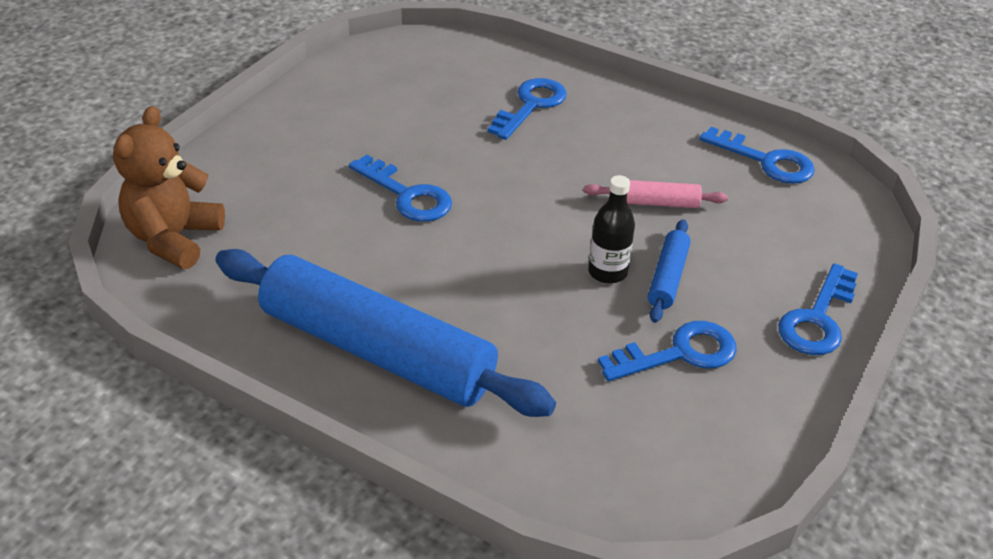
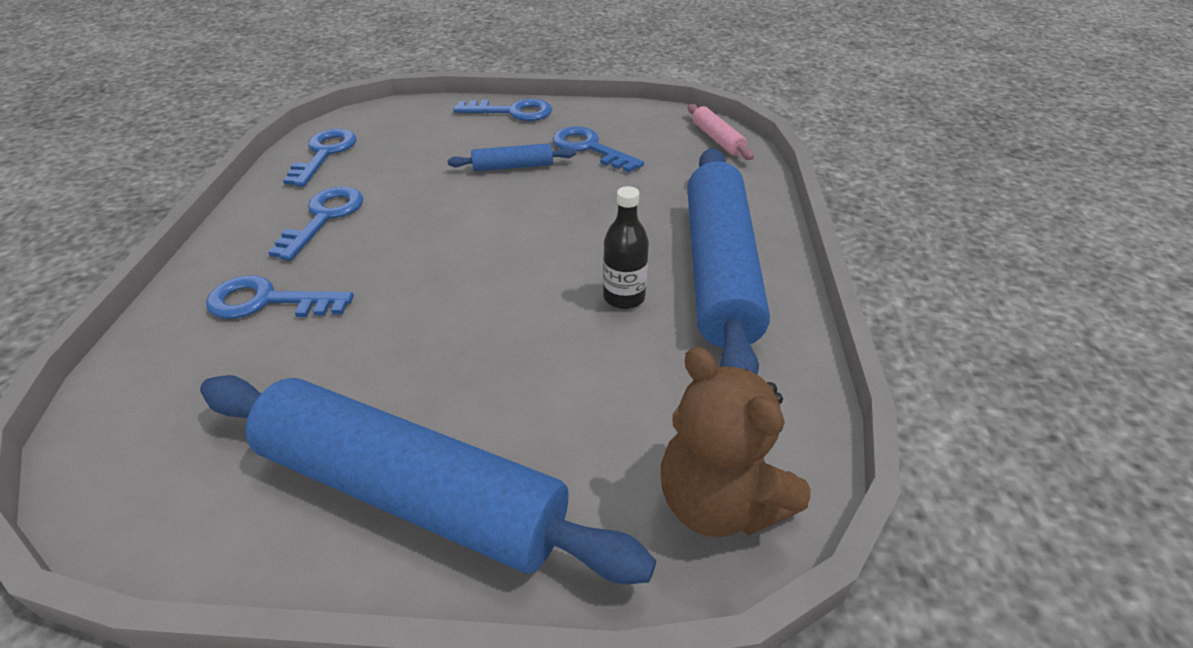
camera: 115 degrees left, 0 degrees up
(174, 239) = (719, 502): brown teddy bear -> brown teddy bear turned 60 degrees clockwise
(302, 132) = (412, 492): none -> blue rolling pin
(407, 195) = (496, 333): blue key -> blue key (324, 217)
(607, 272) = (527, 191): black bottle -> black bottle (624, 297)
(653, 203) = (417, 190): pink rolling pin -> pink rolling pin (717, 139)

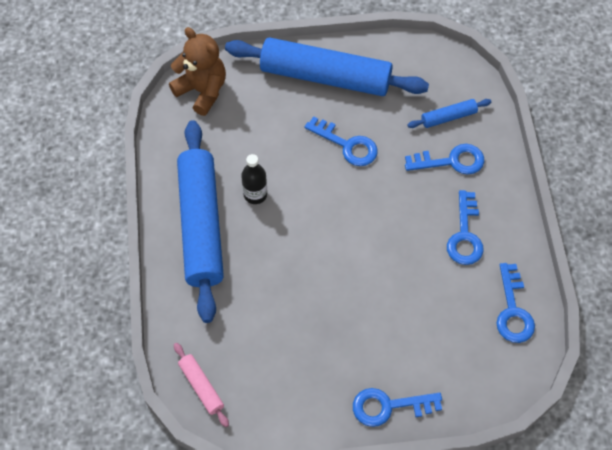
camera: 170 degrees right, 20 degrees up
(513, 166) = (359, 317): blue rolling pin -> blue rolling pin (448, 117)
(589, 148) = (306, 354): blue key -> blue key (347, 145)

